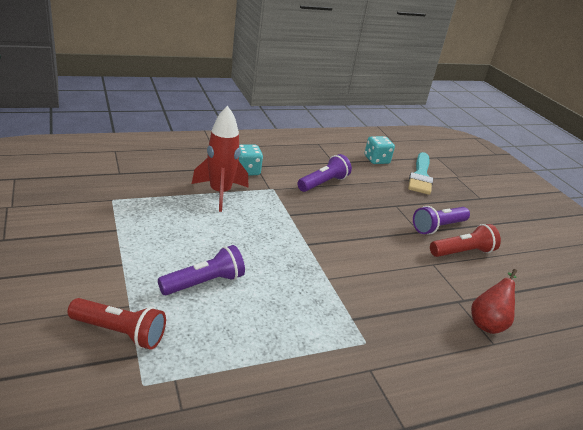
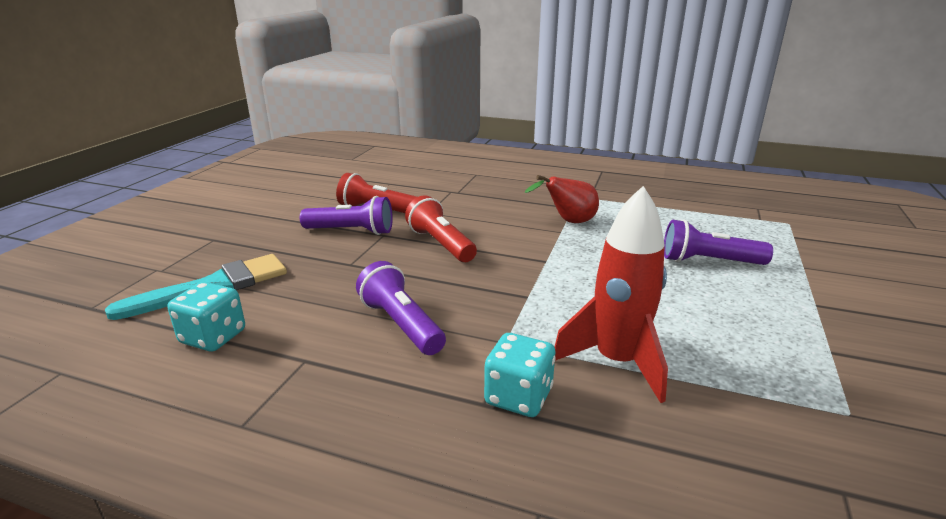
camera: 135 degrees left, 5 degrees down
(120, 332) = (812, 251): red flashlight -> red flashlight (440, 244)
(323, 183) = (401, 324): purple flashlight -> purple flashlight turned 60 degrees clockwise
(488, 322) = (458, 180): red pear -> red pear (568, 222)

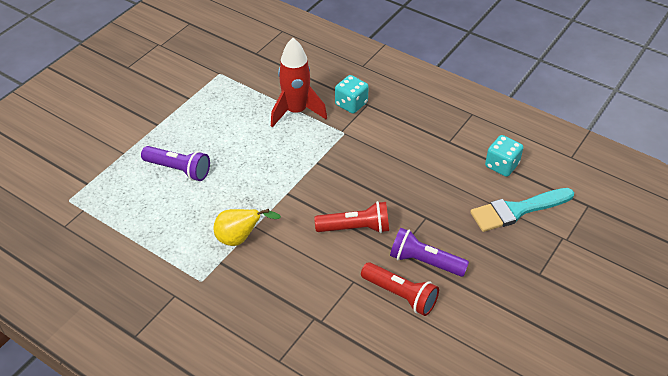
camera: 165 degrees left, 20 degrees up
(401, 324) = (397, 155): purple flashlight -> none
(440, 244) = (355, 228): red flashlight -> red flashlight turned 75 degrees counterclockwise
(568, 222) = (240, 238): red pear -> yellow pear

